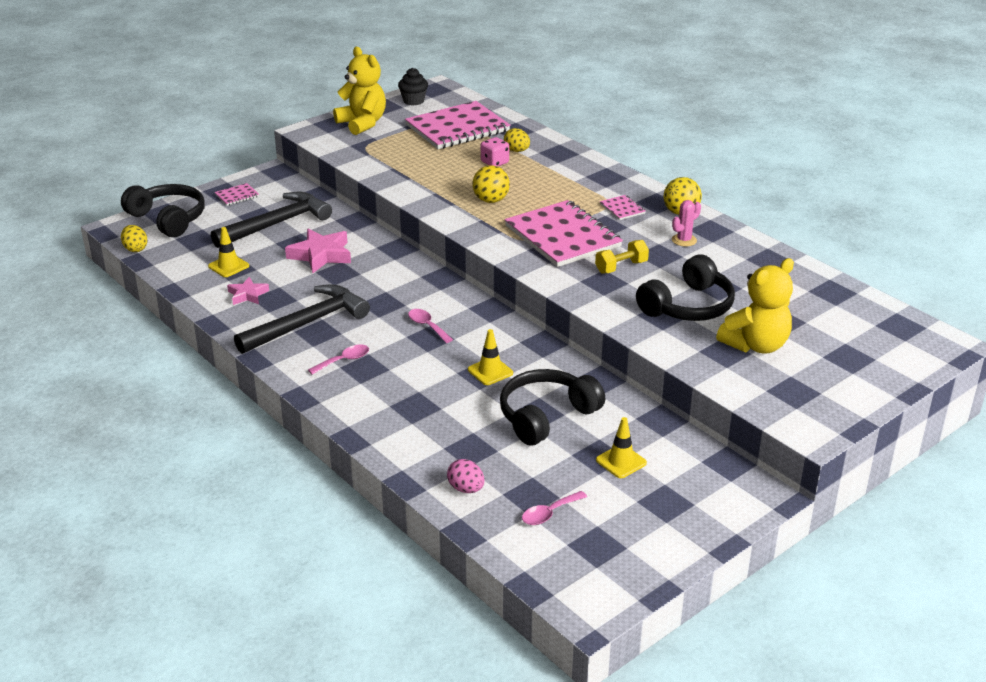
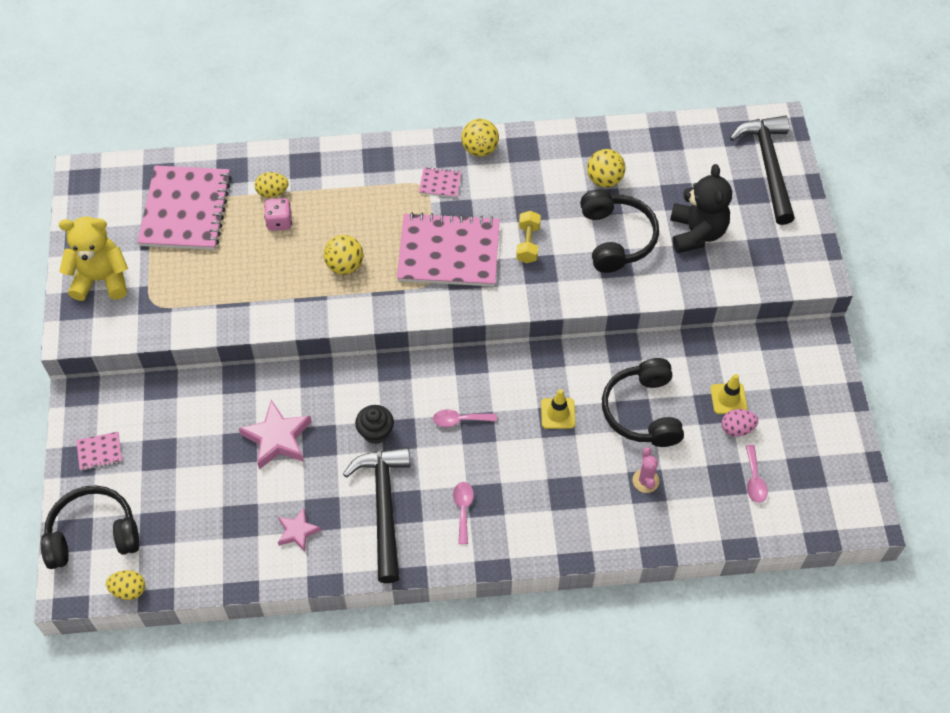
camera: 55 degrees left, 25 degrees up
(228, 266) = (232, 523): yellow traffic cone -> none
(237, 195) = (99, 452): pink notebook -> pink notebook turned 75 degrees clockwise
(276, 224) = (187, 446): black hammer -> black hammer (768, 167)
(413, 101) = (93, 211): black cupcake -> black cupcake (375, 432)
(466, 489) = (691, 516): pink egg -> pink egg (737, 428)
(684, 240) = (523, 176): pink cactus -> pink cactus (645, 481)
(740, 278) = (604, 179): none -> yellow ball
(756, 345) = (696, 233): yellow teddy bear -> black teddy bear

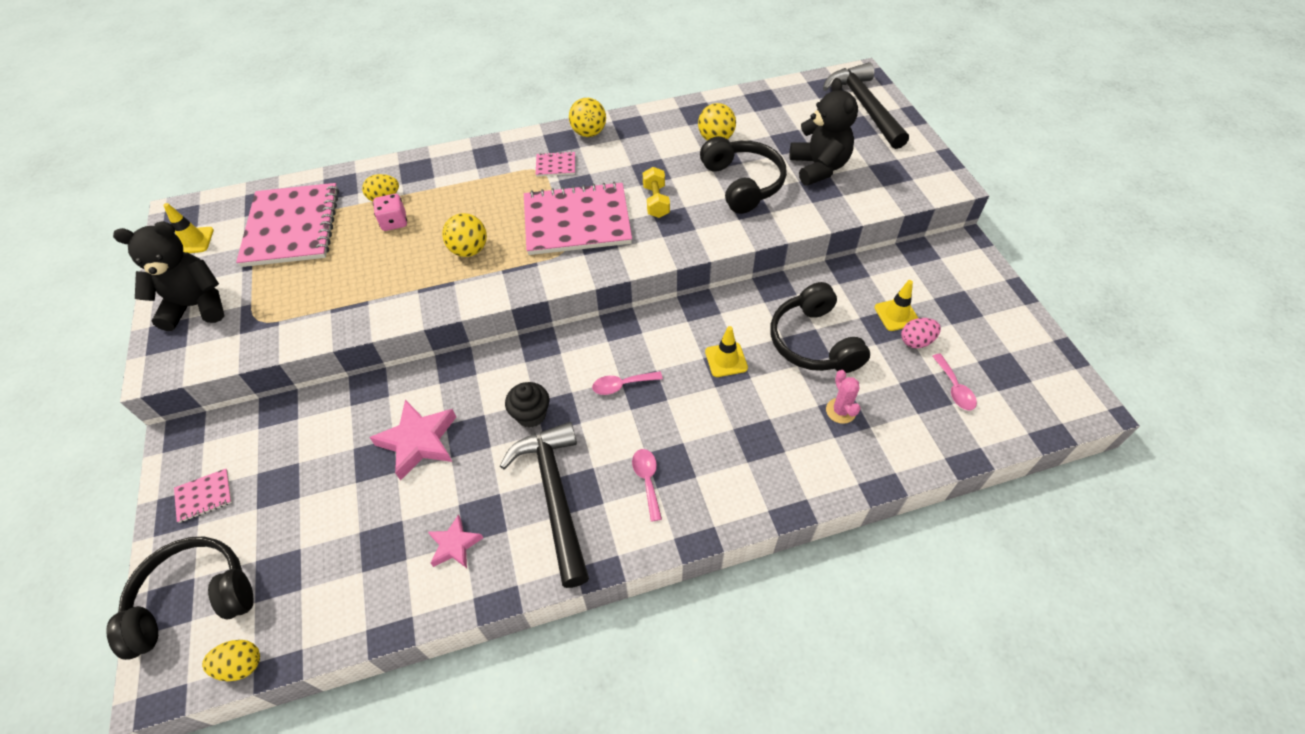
camera: 10 degrees left, 5 degrees down
(96, 209) = (193, 241): none -> yellow traffic cone
(101, 279) = (197, 306): yellow teddy bear -> black teddy bear

